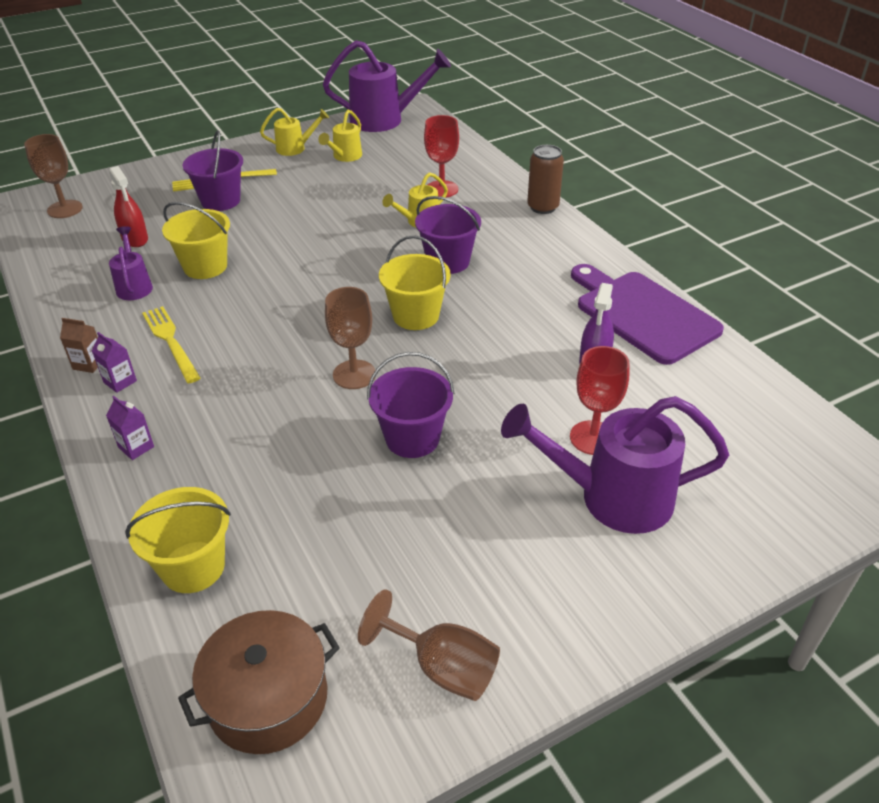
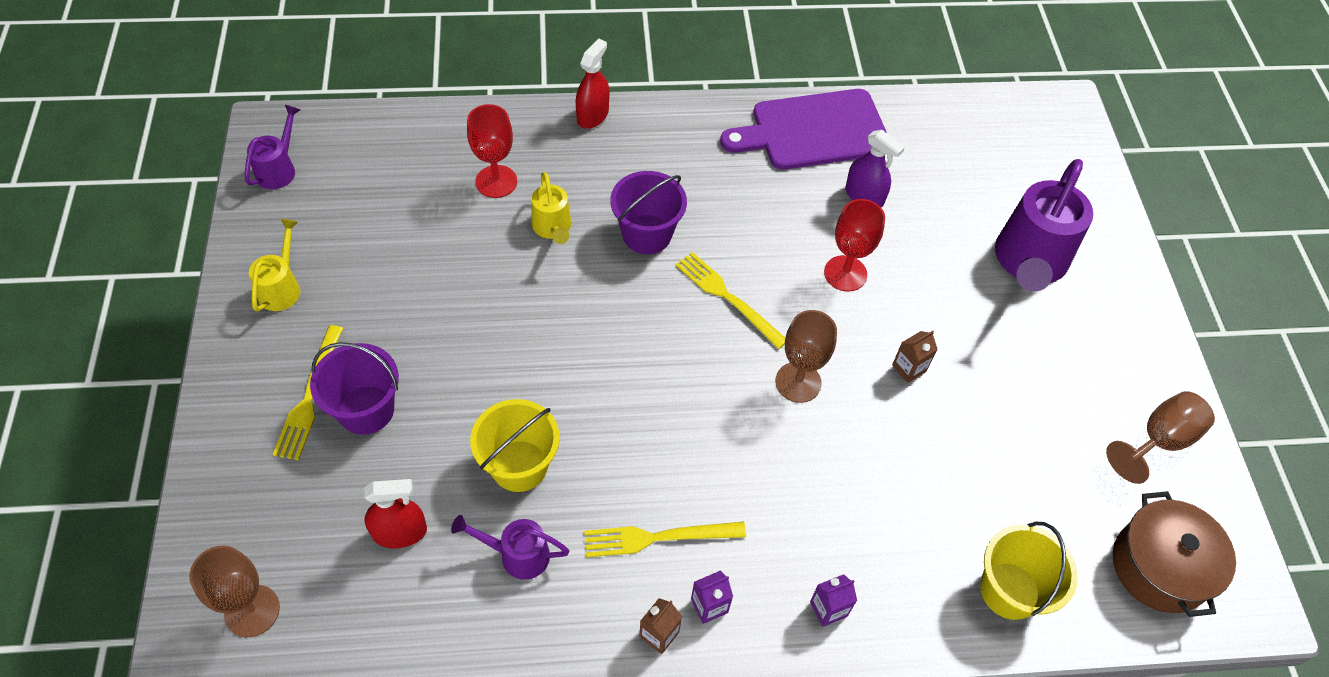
camera: 70 degrees left, 15 degrees up
(345, 157) = (347, 243): yellow watering can -> none
(384, 120) = (279, 169): purple watering can -> purple watering can, size x0.52
(412, 438) = (909, 368): purple bucket -> brown carton
(416, 316) = (728, 297): yellow bucket -> yellow fork
(543, 207) = (592, 115): brown can -> red spray bottle
(593, 438) = (958, 243): red goblet -> red goblet (845, 273)

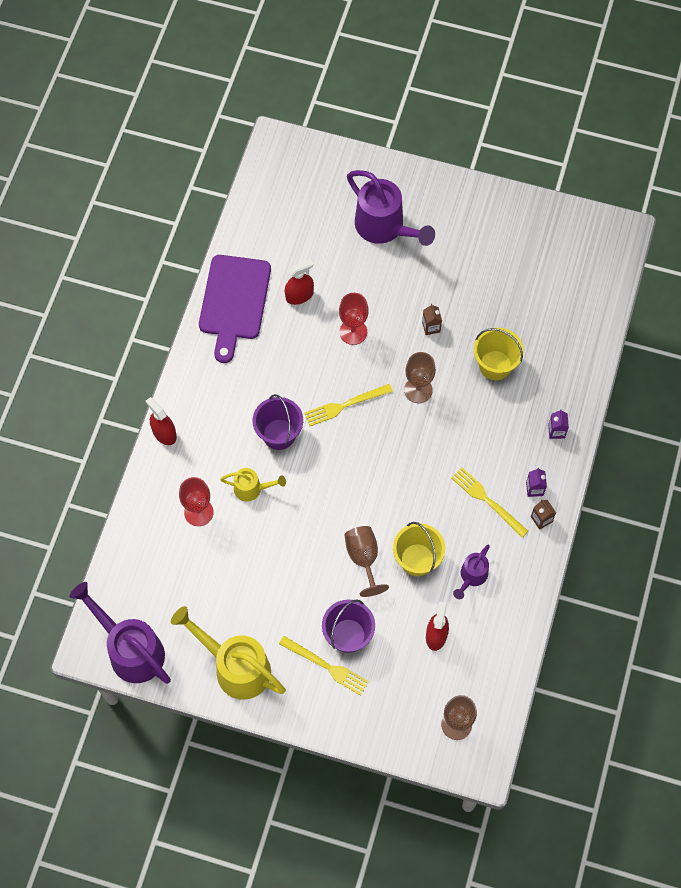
camera: 65 degrees left, 10 degrees up
(279, 169) = (131, 649): purple watering can -> purple watering can, size x1.91
(282, 287) = (236, 667): yellow watering can -> yellow watering can, size x1.91
(658, 537) = (487, 500): yellow fork -> yellow fork turned 120 degrees clockwise
(864, 196) = (299, 295): purple spray bottle -> red spray bottle
(1009, 590) = (577, 340): yellow bucket -> yellow bucket (495, 365)
(1159, 440) = (521, 223): brown goblet -> brown goblet (363, 558)
(1159, 567) = (589, 263): brown pot -> none

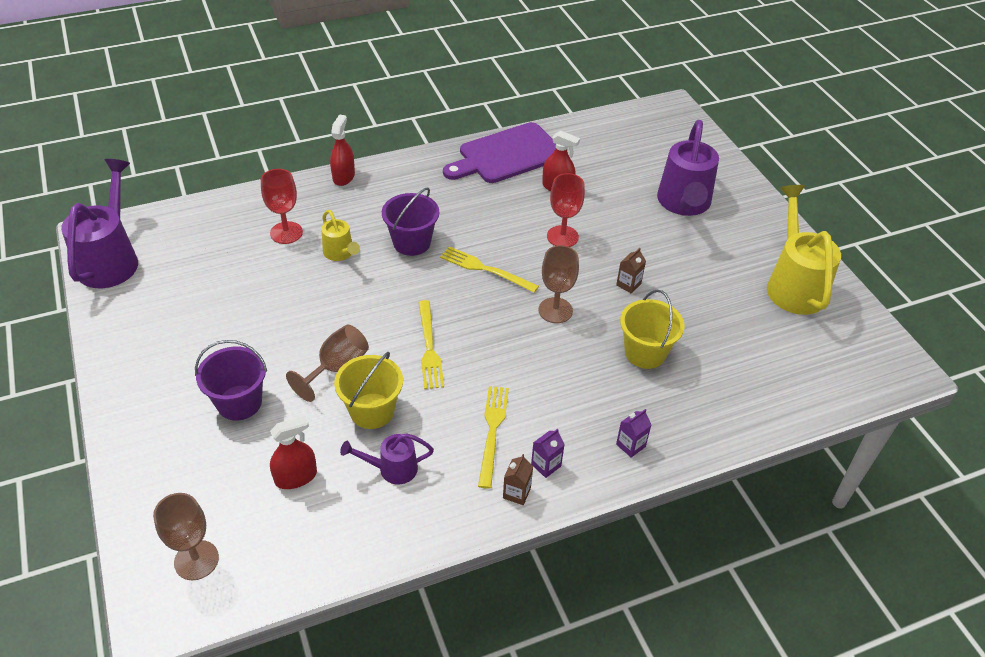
camera: 50 degrees right, 20 degrees down
(236, 667) = (142, 337): yellow watering can -> yellow watering can (793, 285)
(326, 666) = (190, 404): yellow fork -> yellow fork (429, 347)

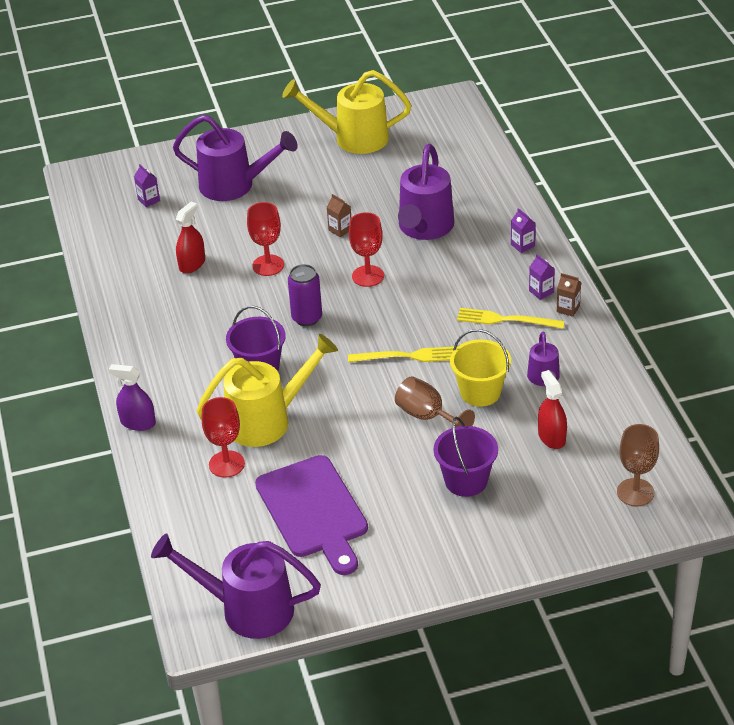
camera: 80 degrees left, 5 degrees down
(340, 253) = (267, 420): yellow watering can -> yellow watering can, size x1.91
(343, 177) = (138, 422): red spray bottle -> purple spray bottle
(485, 269) = (307, 318): yellow fork -> purple can
(507, 155) = (129, 297): purple cutting board -> purple cutting board (313, 511)
(555, 310) = (368, 276): brown goblet -> red goblet
(645, 352) = (424, 228): yellow bucket -> purple watering can
(647, 152) = (149, 200): none -> purple carton

